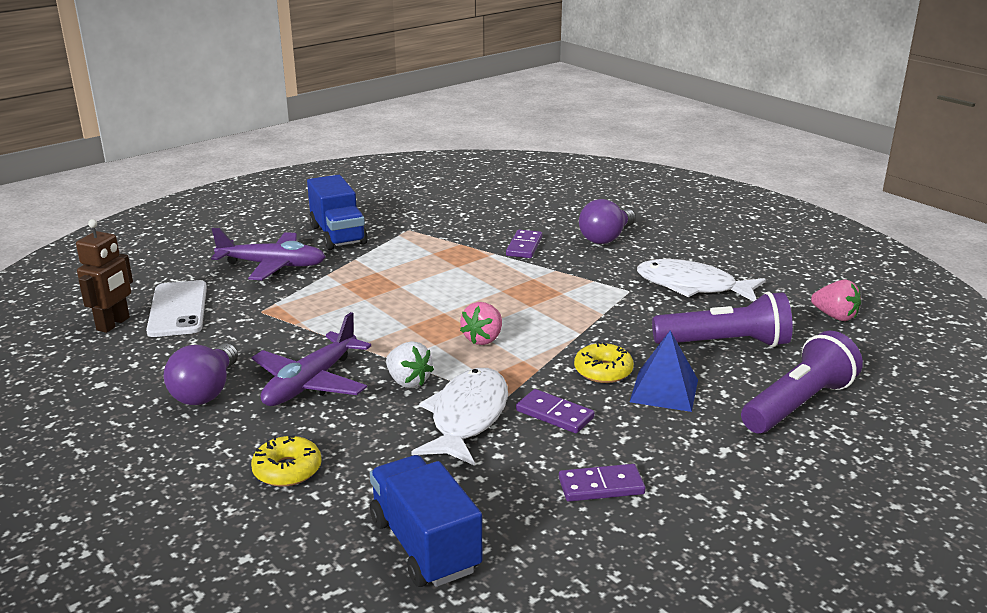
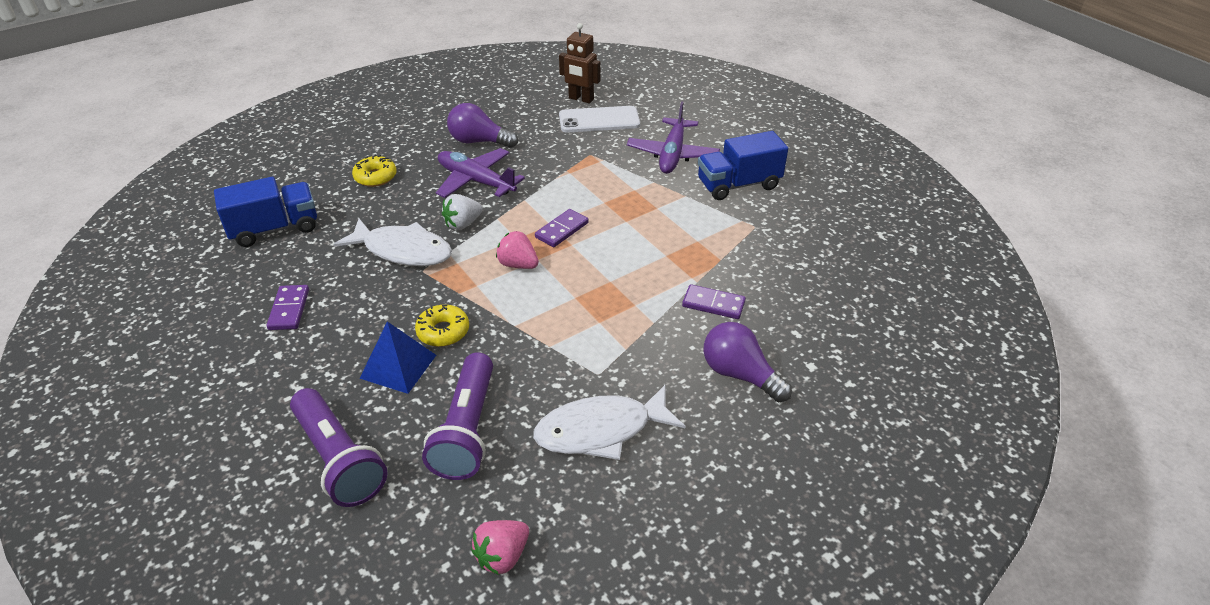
camera: 95 degrees right, 15 degrees up
(554, 414) = (388, 295): purple domino -> purple domino (561, 230)
(692, 286) = (601, 430): white fish -> white fish turned 135 degrees counterclockwise

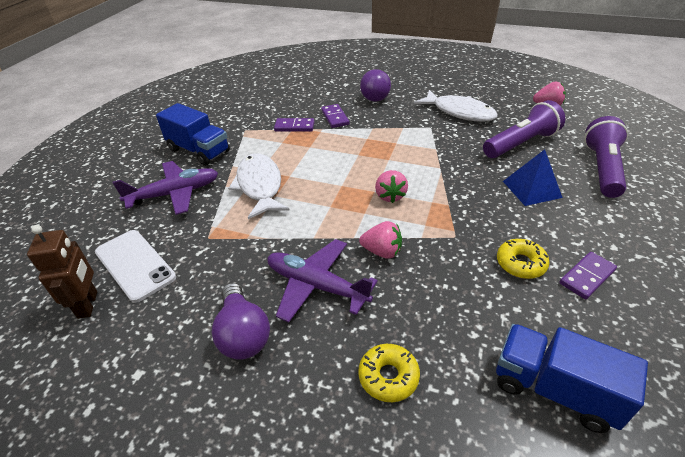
camera: 125 degrees left, 0 degrees up
(403, 250) = (452, 263): white fish -> white fish (260, 186)
(443, 331) = (485, 190): yellow donut -> yellow donut (520, 263)
(463, 224) = (382, 251): white strawberry -> pink strawberry
(476, 181) = (316, 285): purple plane -> purple plane turned 120 degrees clockwise
(561, 230) = (331, 197): purple domino -> purple domino (294, 127)

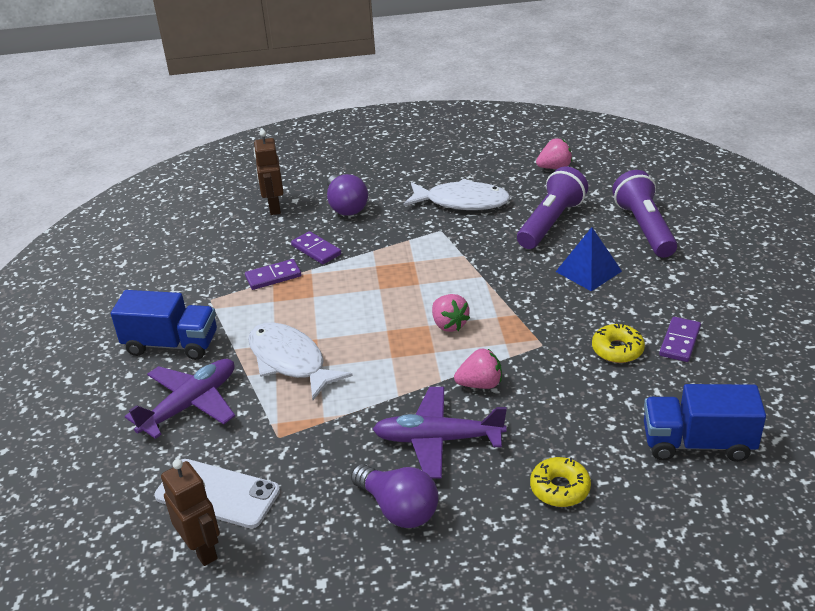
camera: 25 degrees left, 5 degrees down
(329, 85) = (274, 207): none -> brown robot

